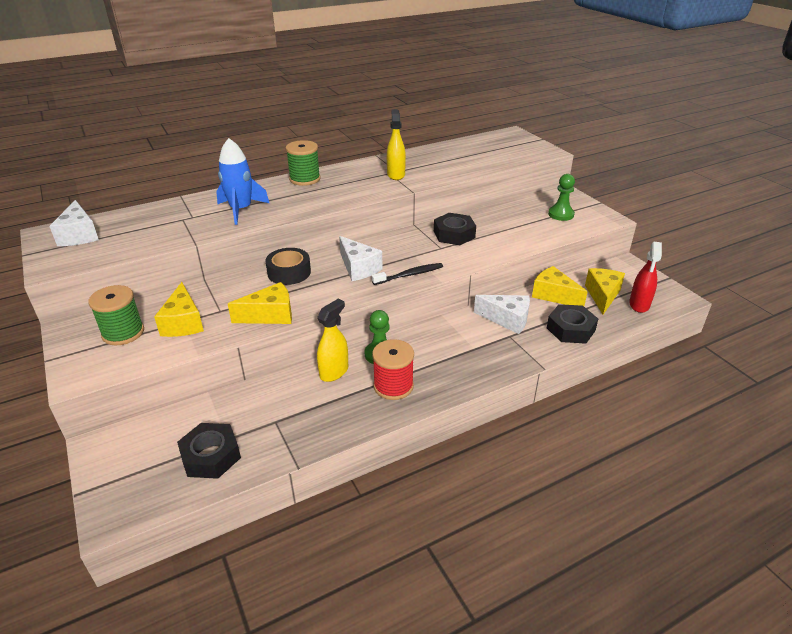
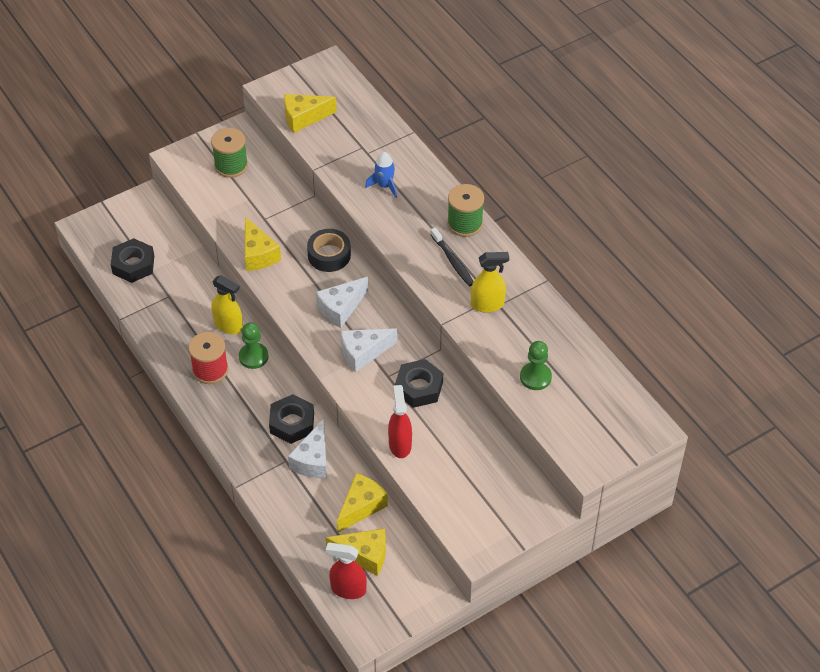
camera: 85 degrees right, 15 degrees up
(79, 235) = (325, 87): white cheese -> white cheese (363, 353)
(183, 323) = (245, 199): yellow cheese -> yellow cheese (304, 118)
(241, 210) = (384, 185): blue rocket -> blue rocket, size x0.64
(409, 275) = (330, 351): black toothbrush -> black toothbrush (453, 261)
(514, 245) = (400, 444): none -> red spray bottle
(561, 214) = (482, 499): green pawn -> green pawn (535, 377)
(570, 329) = (299, 515): black nut -> black nut (292, 423)

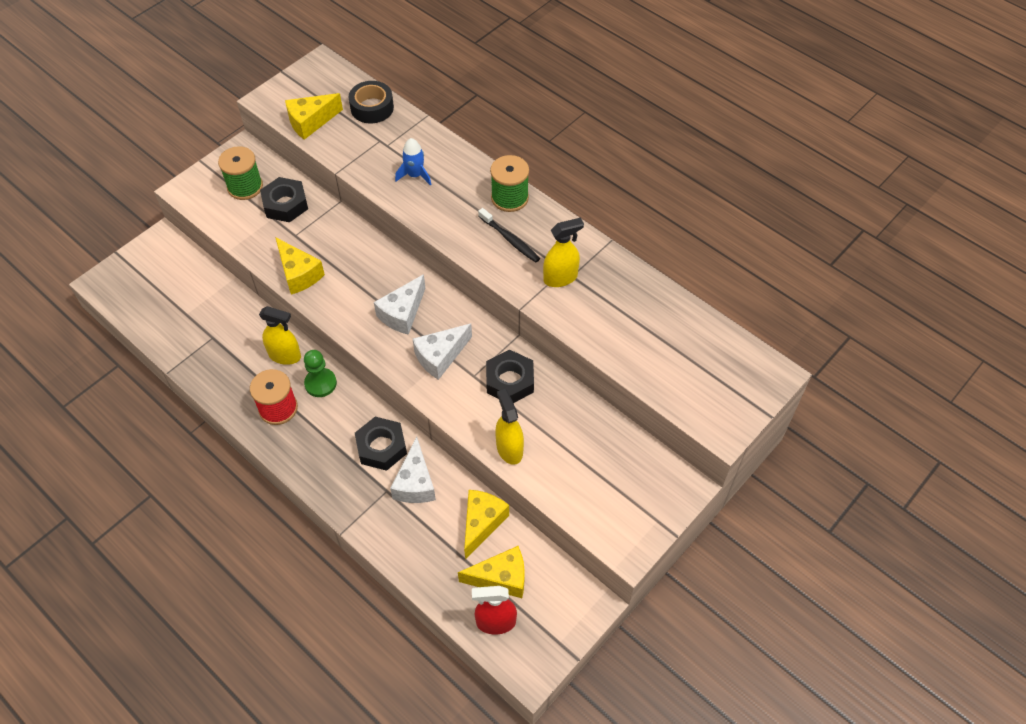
camera: 15 degrees left, 5 degrees up
(133, 265) = (166, 312): black nut -> black nut (285, 204)
(329, 255) = (374, 259): black tape -> black tape (372, 108)
(400, 444) = (509, 449): red spray bottle -> yellow spray bottle
(535, 377) = (636, 345): green pawn -> none

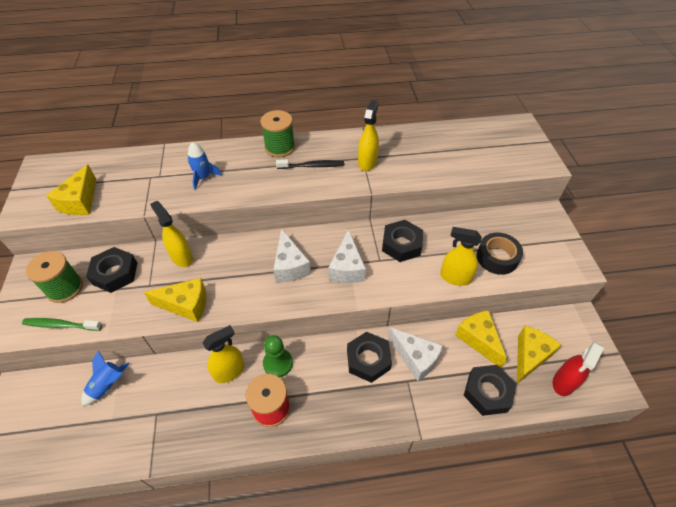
camera: 50 degrees left, 5 degrees down
(208, 288) = (108, 385): none -> blue rocket
(214, 214) = (61, 325): none -> green toothbrush
(340, 232) = (181, 257): none -> yellow spray bottle
(372, 108) = (118, 164): black tape -> black tape (497, 257)
(428, 562) = (487, 392): none -> black nut

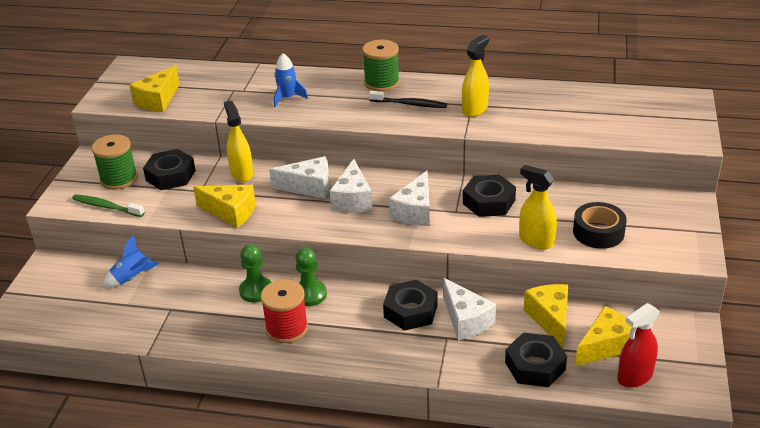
camera: 20 degrees right, 15 degrees down
(229, 371) = (256, 291): yellow spray bottle -> green pawn
(247, 260) = (309, 187): none -> white cheese

